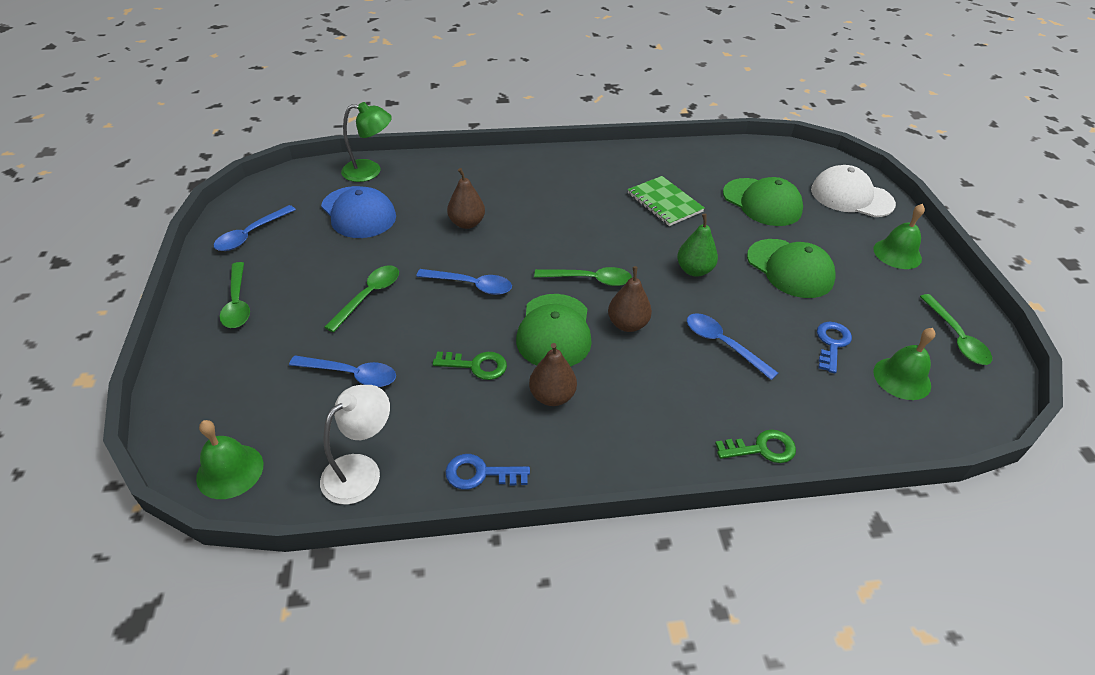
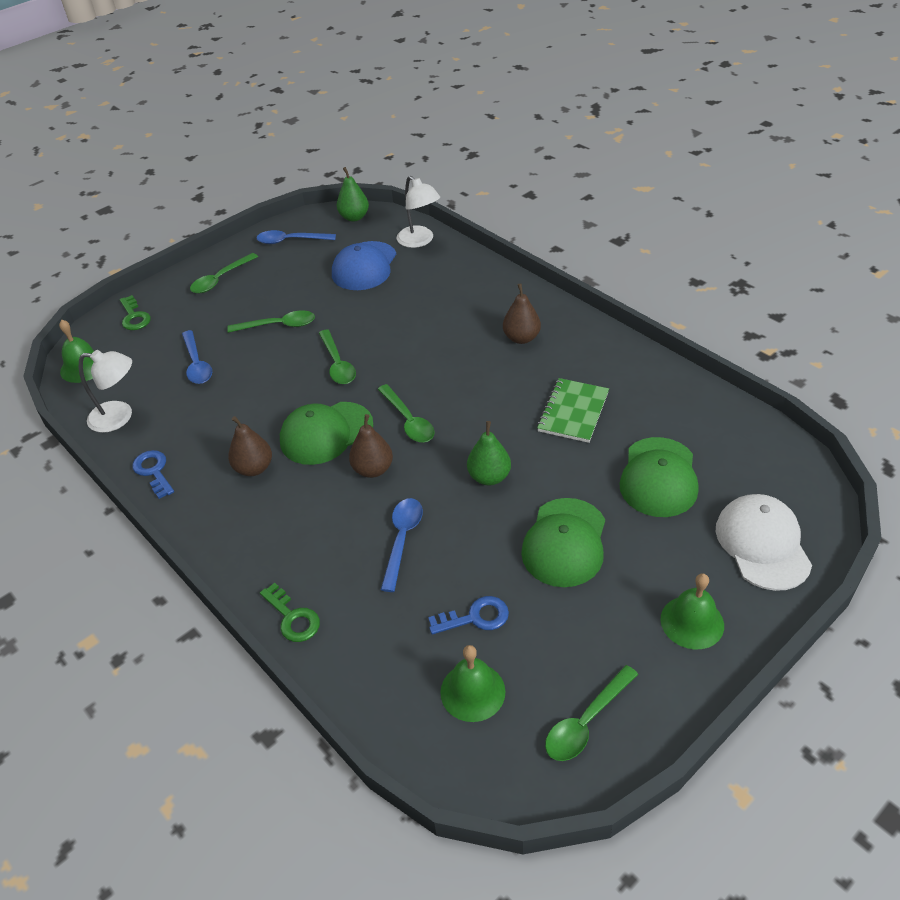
camera: 60 degrees right, 0 degrees up
(278, 186) = (354, 217): none -> green pear
(370, 171) = (419, 241): green lamp -> white lamp
(467, 223) = (409, 321): brown pear -> brown pear (521, 338)
(472, 285) = (337, 364): blue spoon -> green spoon
(476, 365) = (253, 414): green key -> green key (134, 317)

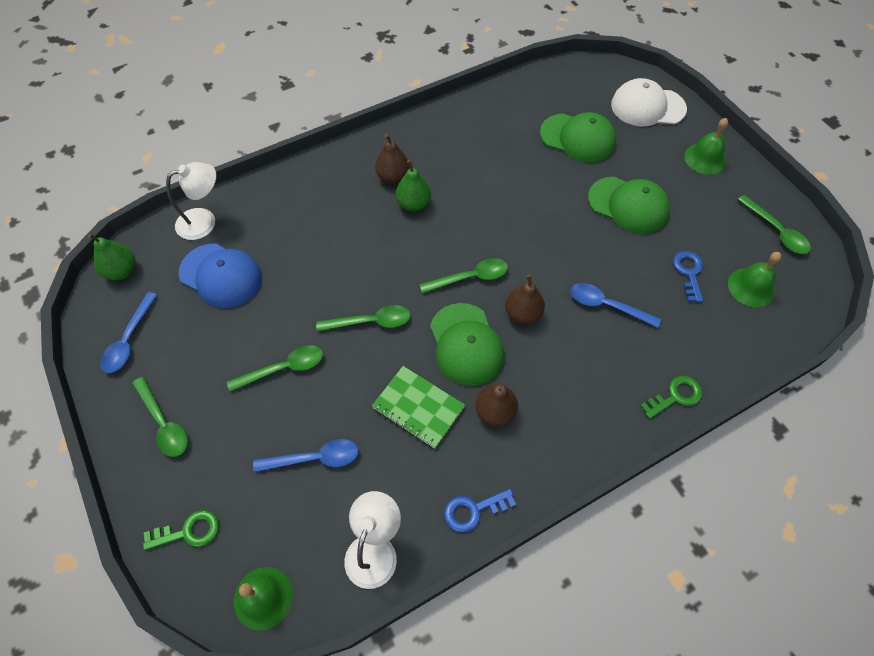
camera: 80 degrees left, 15 degrees up
(279, 325) = (284, 368): green spoon -> green spoon turned 60 degrees clockwise
(489, 477) = (552, 235): green pear -> green pear (413, 204)
(573, 412) = (496, 167): green notebook -> green notebook (418, 408)

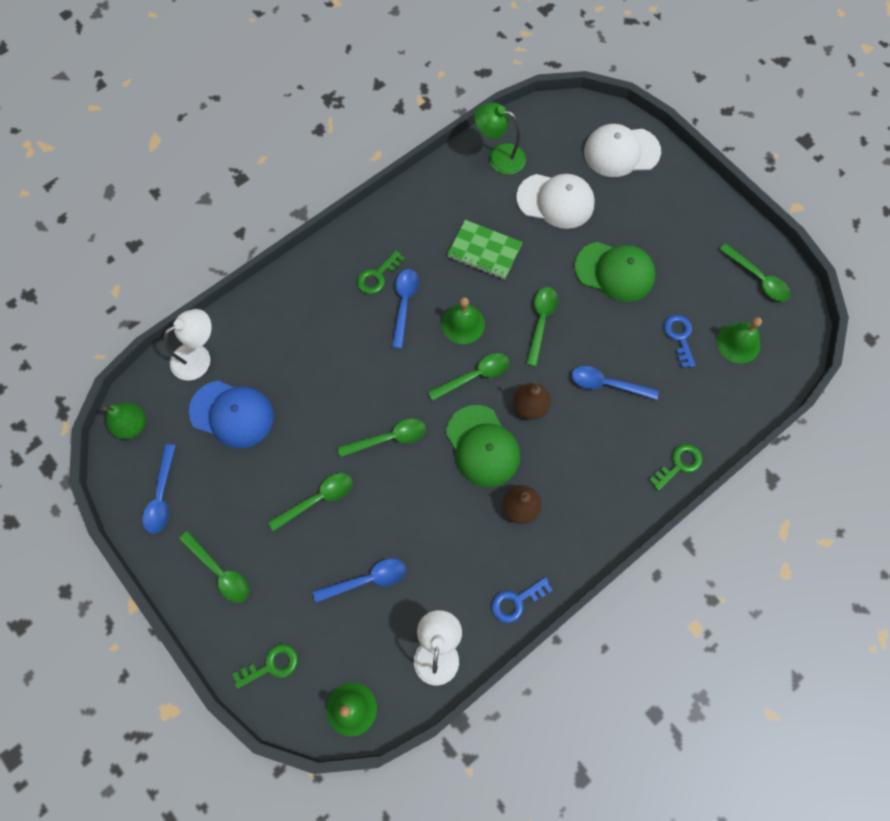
camera: 10 degrees left, 10 degrees up
(393, 177) = (377, 276): brown pear -> green key
(413, 204) = (404, 304): green pear -> blue spoon
(418, 408) = (450, 516): green notebook -> green notebook (484, 251)
(529, 96) = (499, 156): none -> green lamp
(547, 238) = (541, 321): none -> green spoon
(578, 138) = (555, 201): green cap -> white cap
(705, 158) = (684, 206): green bell -> green bell (463, 324)

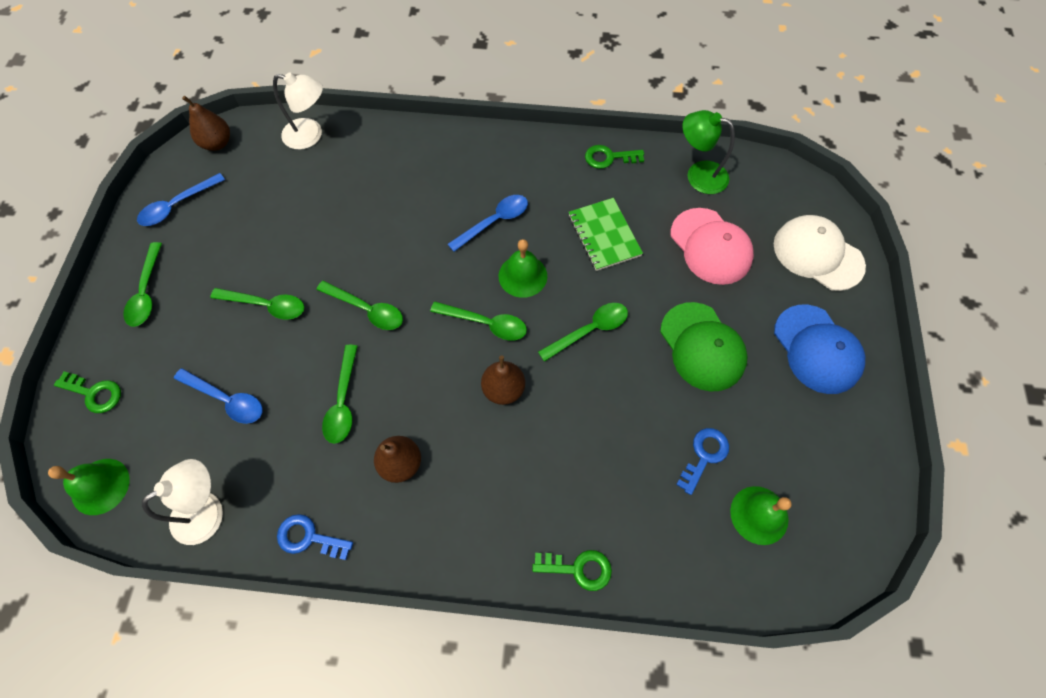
camera: 45 degrees right, 5 degrees down
(132, 425) = (217, 143): green pear -> brown pear
(232, 414) = (285, 192): blue cap -> blue cap (817, 349)
(377, 276) = (498, 185): green key -> green key (609, 158)
(482, 446) = (429, 384): green cap -> none
(499, 156) = (698, 175): green lamp -> green lamp turned 45 degrees counterclockwise
(555, 201) = (710, 246): white cap -> pink cap
(607, 384) = (590, 433): blue spoon -> none
(758, 278) = (844, 475): green spoon -> green spoon (343, 402)

